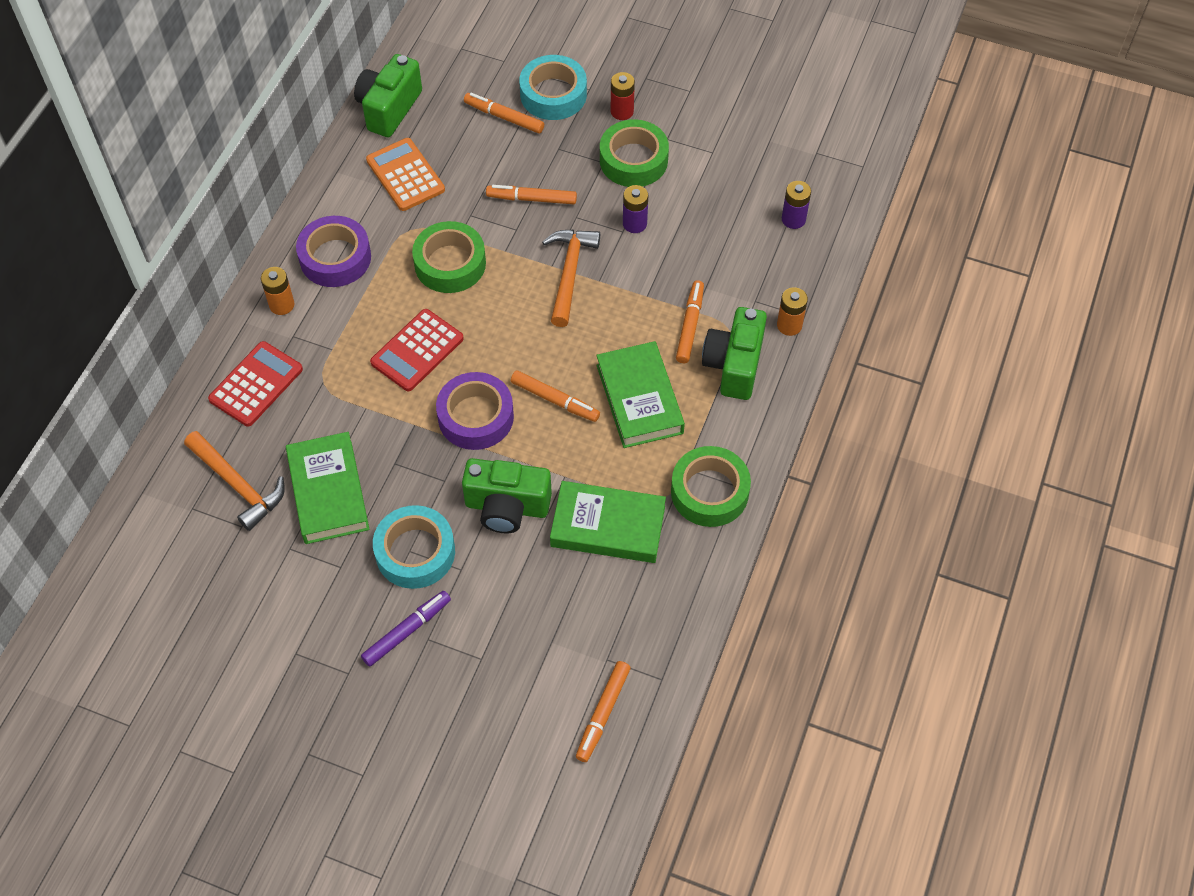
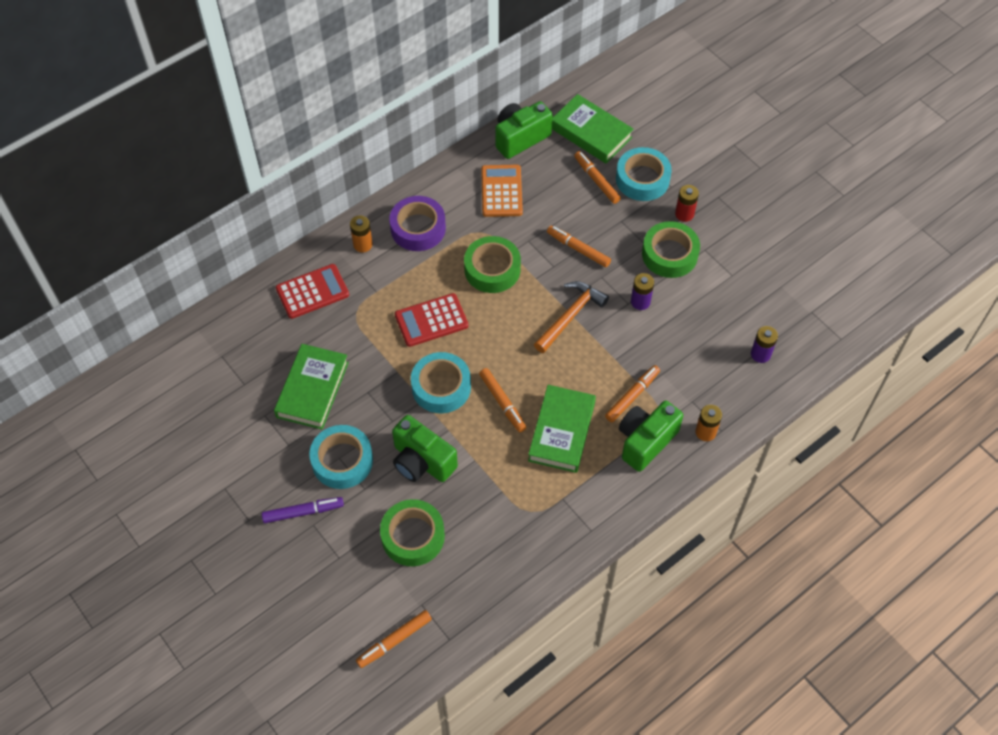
camera: 30 degrees right, 0 degrees up
(238, 485) = (259, 355): orange hammer -> none
(476, 417) = (441, 387): purple tape -> turquoise tape
(608, 526) = (481, 511): green book -> green book (591, 133)
(709, 492) = (568, 524): green tape -> green tape (413, 536)

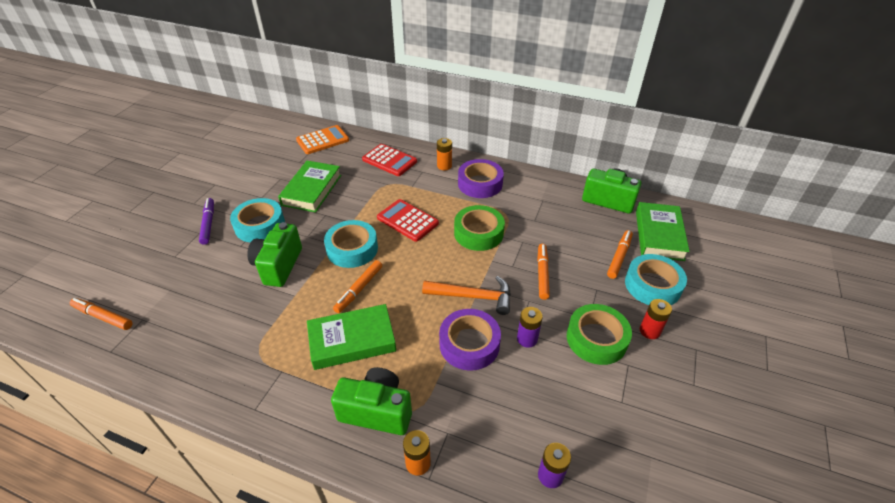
camera: 60 degrees right, 15 degrees down
(303, 512) = (208, 224): purple marker -> purple marker turned 150 degrees counterclockwise
(312, 389) = (312, 190): green book -> green book turned 60 degrees counterclockwise
(413, 536) = (206, 288): green tape -> none
(501, 191) = (552, 210): orange calculator -> orange calculator (323, 140)
(620, 345) = (469, 344): none -> purple tape
(632, 396) = (421, 377): orange marker -> none

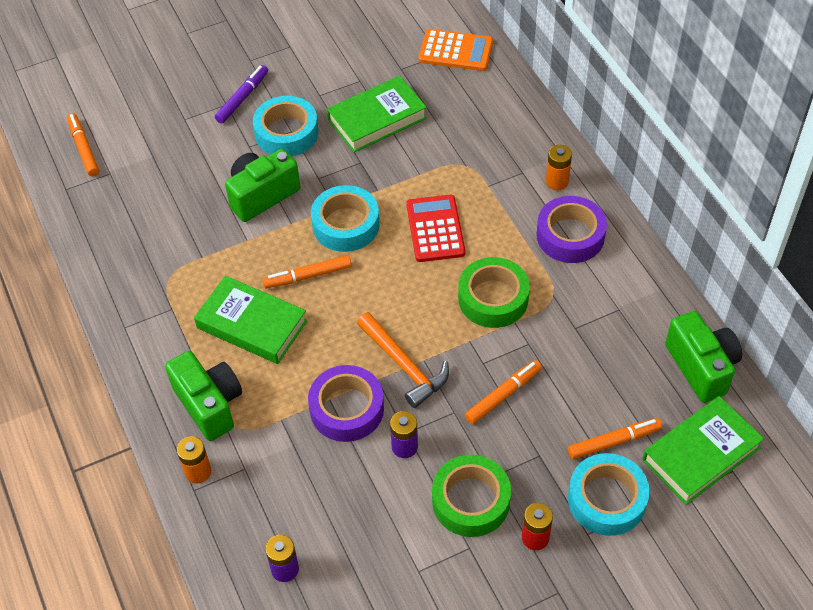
camera: 45 degrees right, 10 degrees up
(389, 160) = (501, 131): red calculator -> none

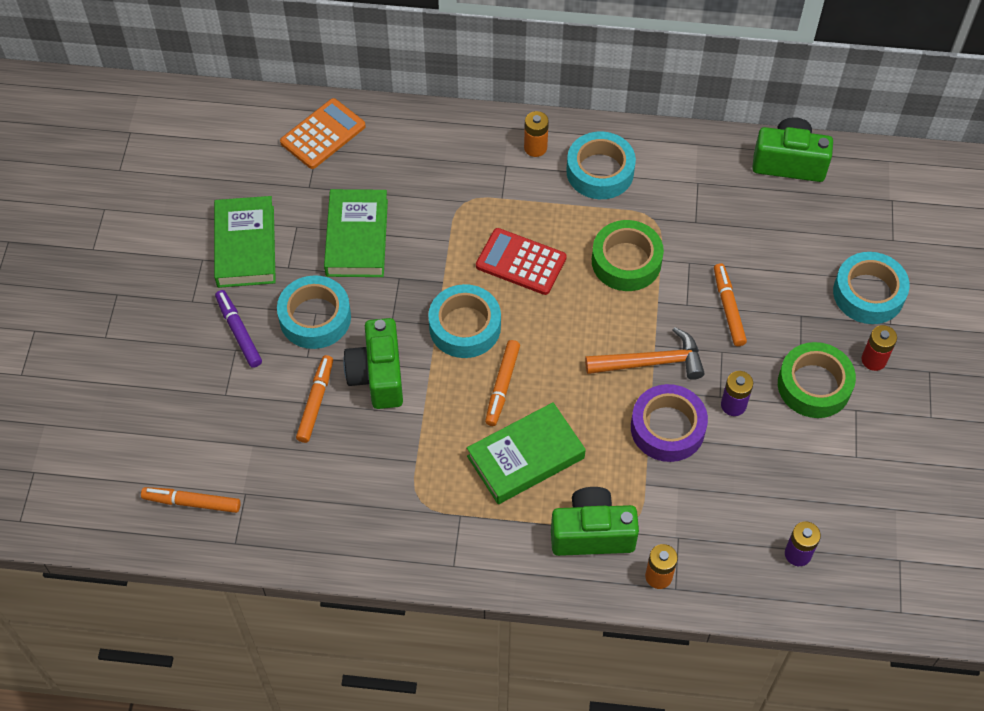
camera: 60 degrees left, 5 degrees up
(570, 235) = (600, 171): purple tape -> turquoise tape
(613, 442) = (820, 259): orange marker -> orange marker (315, 402)
(701, 454) = (866, 210): green book -> green book (246, 246)

